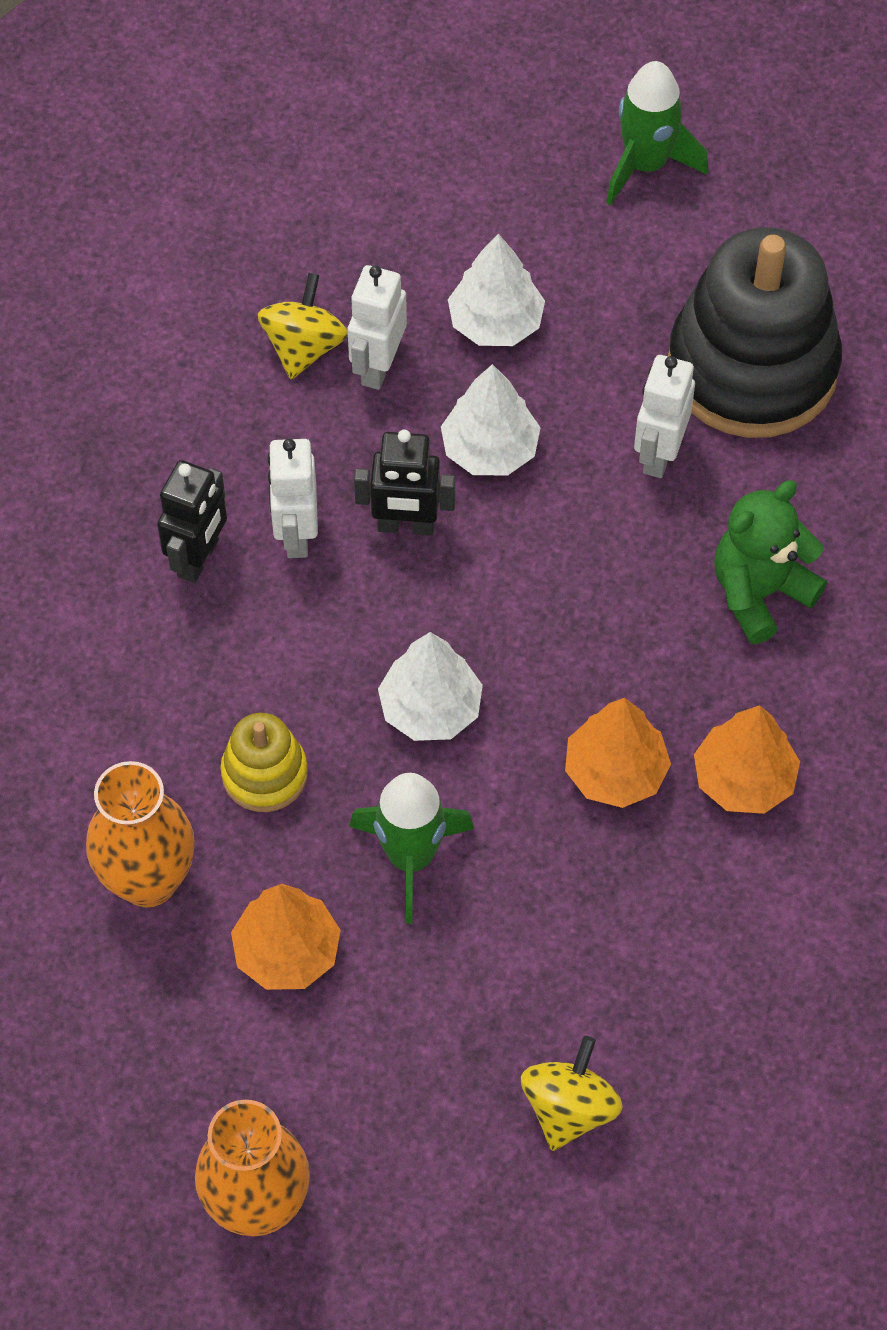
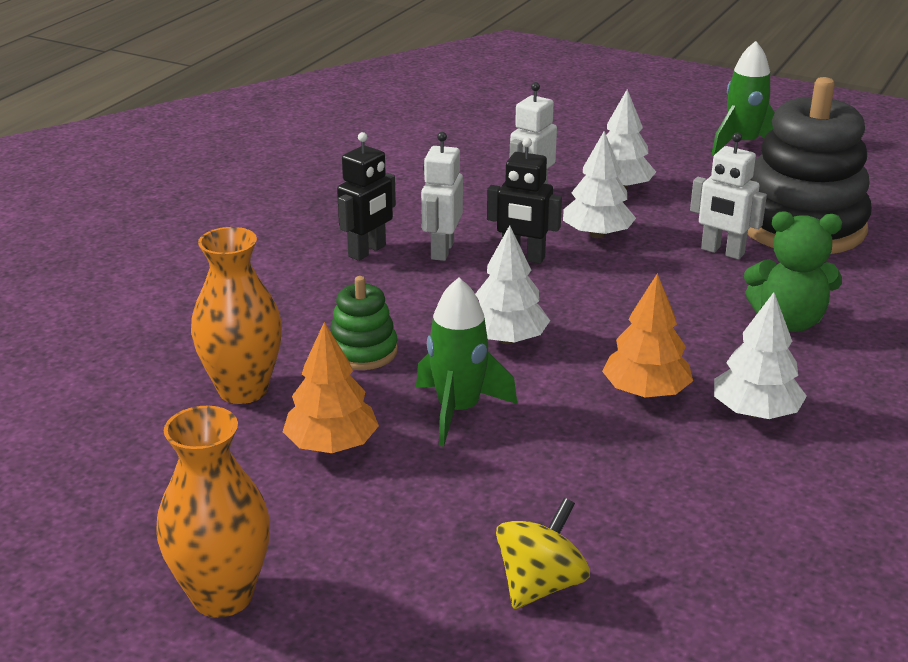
camera: 15 degrees right, 30 degrees down
(264, 774) = (363, 351): yellow stacking toy -> green stacking toy
(304, 347) = (484, 181): yellow spinning top -> none
(658, 454) = (722, 252): white robot -> white robot turned 90 degrees counterclockwise
(743, 779) = (755, 412): orange tree -> white tree
(759, 592) = (788, 322): green teddy bear -> green teddy bear turned 150 degrees counterclockwise

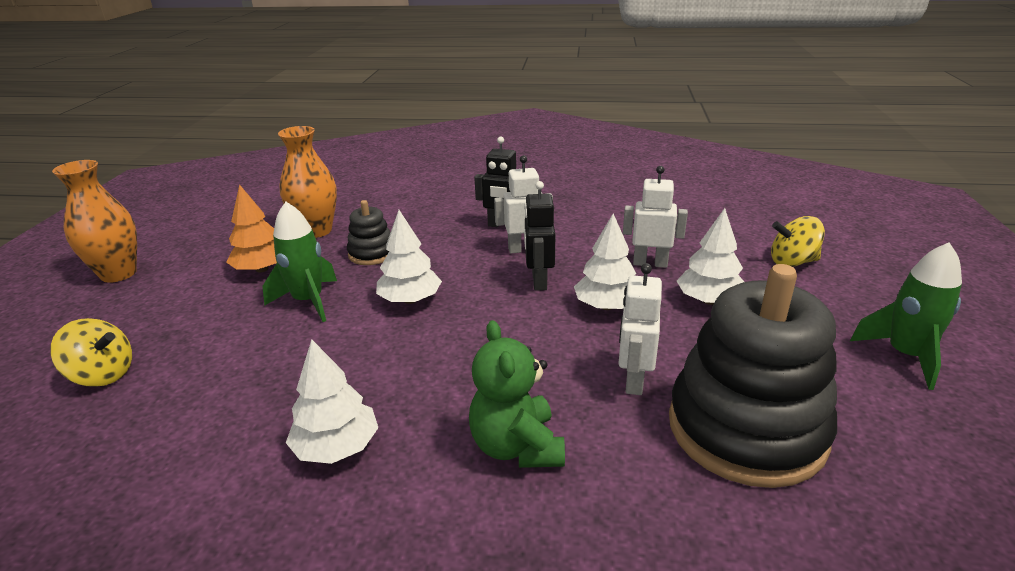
camera: 70 degrees right, 0 degrees up
(363, 351) = (372, 254): green stacking toy -> black stacking toy
(580, 135) = (792, 262): none -> yellow spinning top
(646, 392) = (354, 377): orange tree -> none

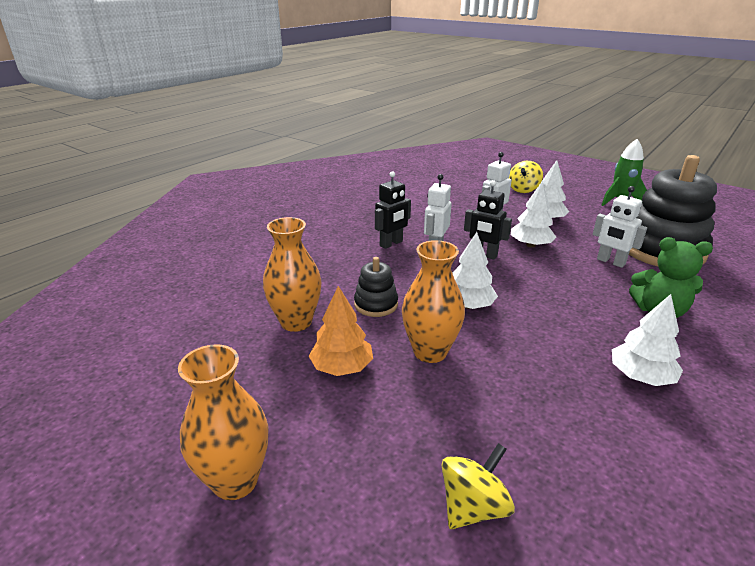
camera: 60 degrees left, 0 degrees up
(308, 301) = (430, 352): green rocket -> orange vase

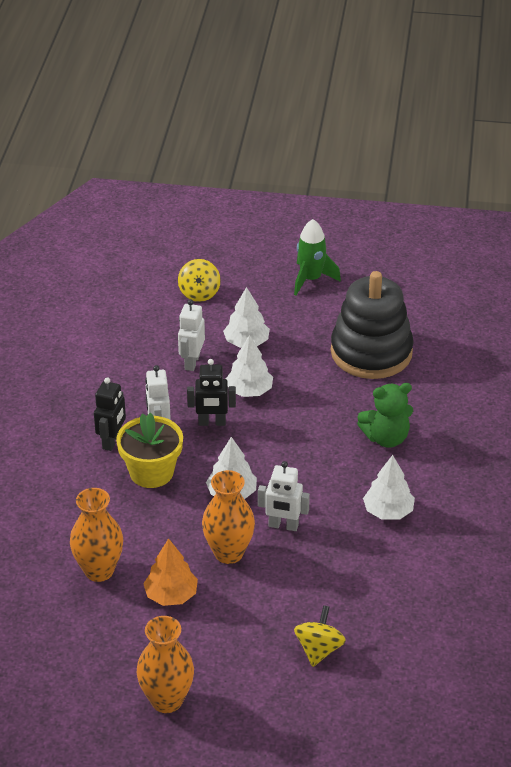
camera: 30 degrees left, 10 degrees up
(376, 304) = (153, 524): black stacking toy -> none
(406, 270) = (151, 472): none -> yellow flower pot
(610, 262) = (330, 388): white robot -> white robot (283, 526)

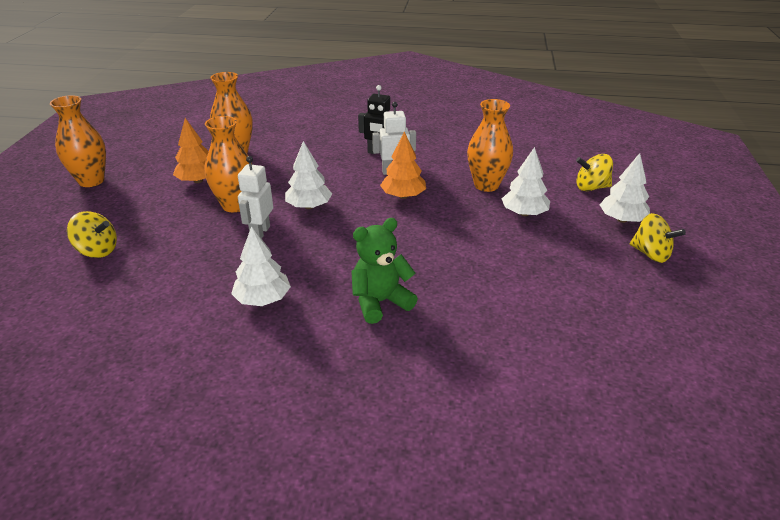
camera: 90 degrees right, 5 degrees down
(151, 472) = (340, 170): yellow flower pot -> none
(192, 362) = (486, 185): white robot -> orange vase
(212, 422) = (403, 196): black robot -> orange tree
(249, 390) = (450, 215): white tree -> white tree (622, 219)
(311, 279) = (651, 254): green rocket -> yellow spinning top
(371, 352) = (531, 296): black stacking toy -> none
(386, 438) = (380, 302): green teddy bear -> green teddy bear turned 75 degrees clockwise

